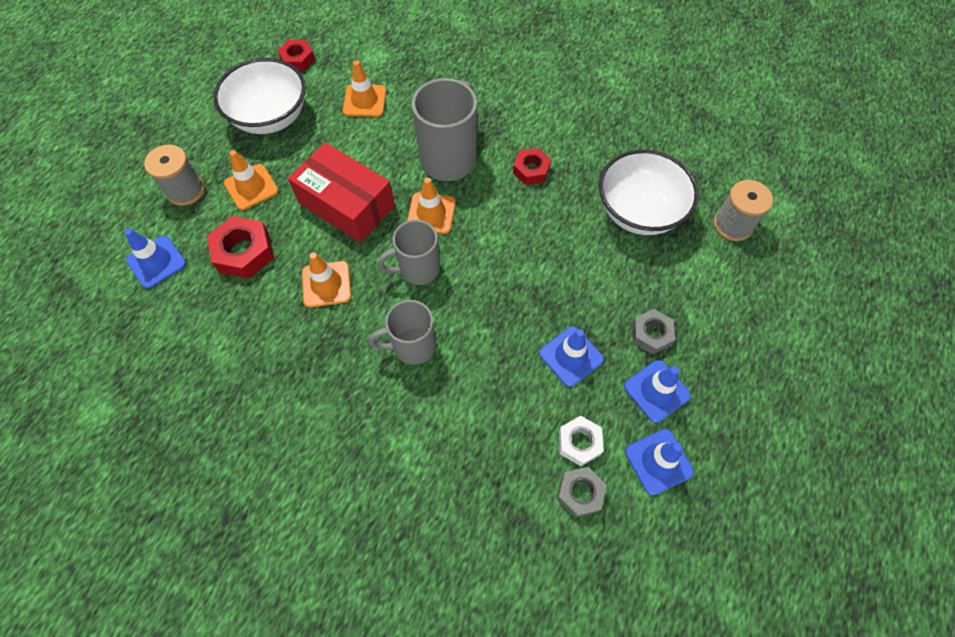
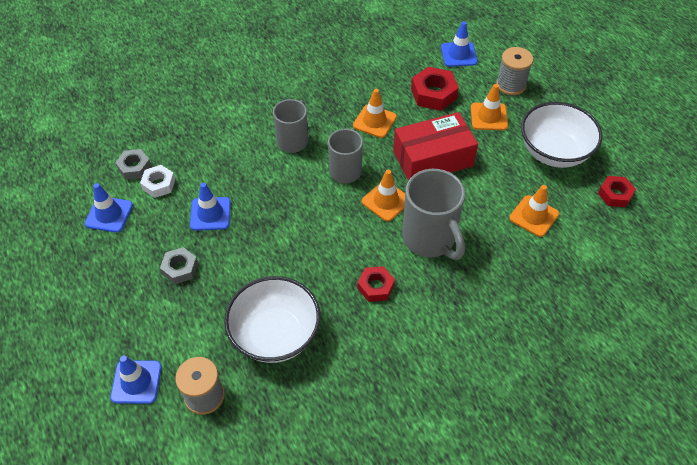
camera: 125 degrees right, 10 degrees down
(656, 391) = (144, 244): blue traffic cone -> blue traffic cone (136, 382)

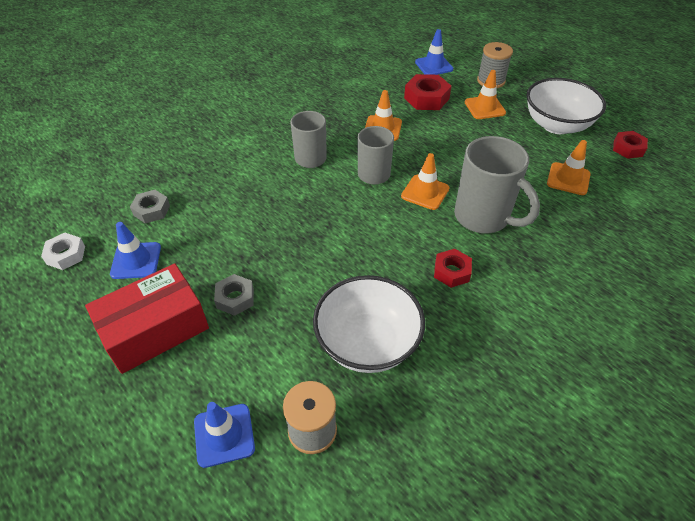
camera: 15 degrees left, 5 degrees down
(159, 184) = (184, 221): white nut -> white nut (66, 255)
(210, 214) = (250, 238): blue traffic cone -> none
(433, 159) = (452, 149): red box -> red box (155, 329)

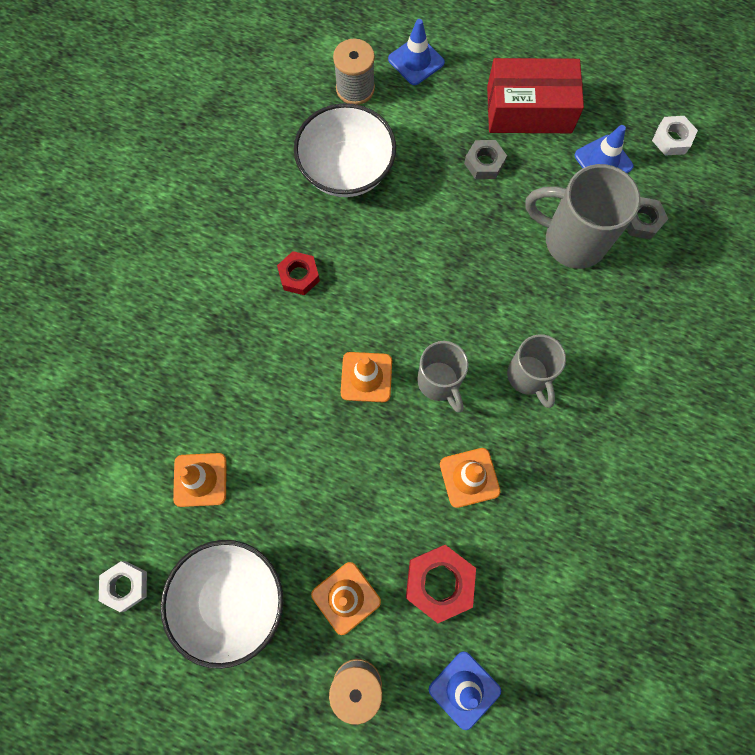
camera: 155 degrees right, 25 degrees up
(155, 329) = (529, 109): red box -> red box turned 60 degrees clockwise
(483, 217) = (288, 365): grey mug -> grey mug (572, 240)
(628, 148) = (125, 586): red nut -> white nut

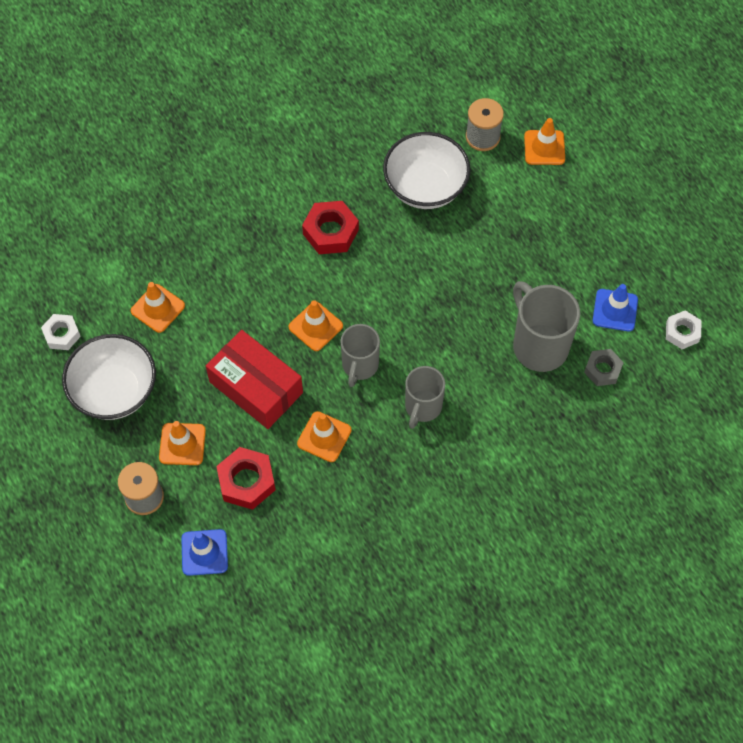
camera: 40 degrees right, 10 degrees down
(299, 276) = (330, 232): red nut -> red nut, size x1.53
(416, 61) = (544, 148): blue traffic cone -> orange traffic cone
(484, 163) = (526, 250): grey nut -> none
(529, 109) = (595, 237): red box -> red box (256, 387)

